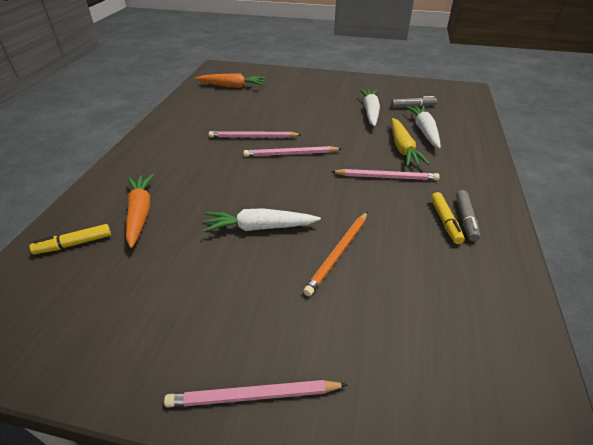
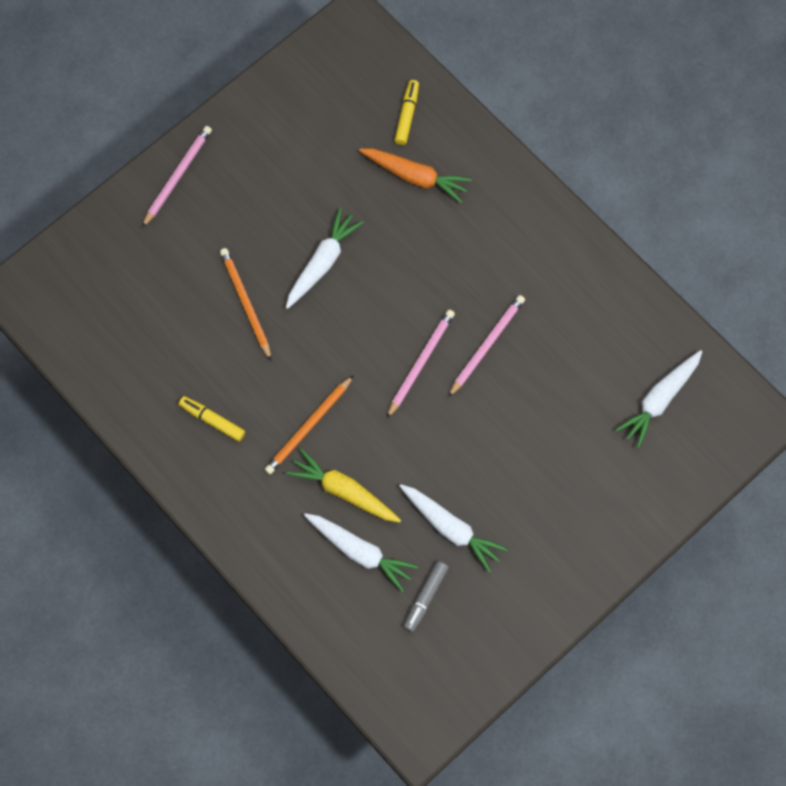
camera: 125 degrees right, 30 degrees up
(232, 86) = (659, 400): orange carrot -> white carrot
(386, 177) = (309, 427): pink pencil -> orange pencil
(465, 219) = (201, 441): grey marker -> none

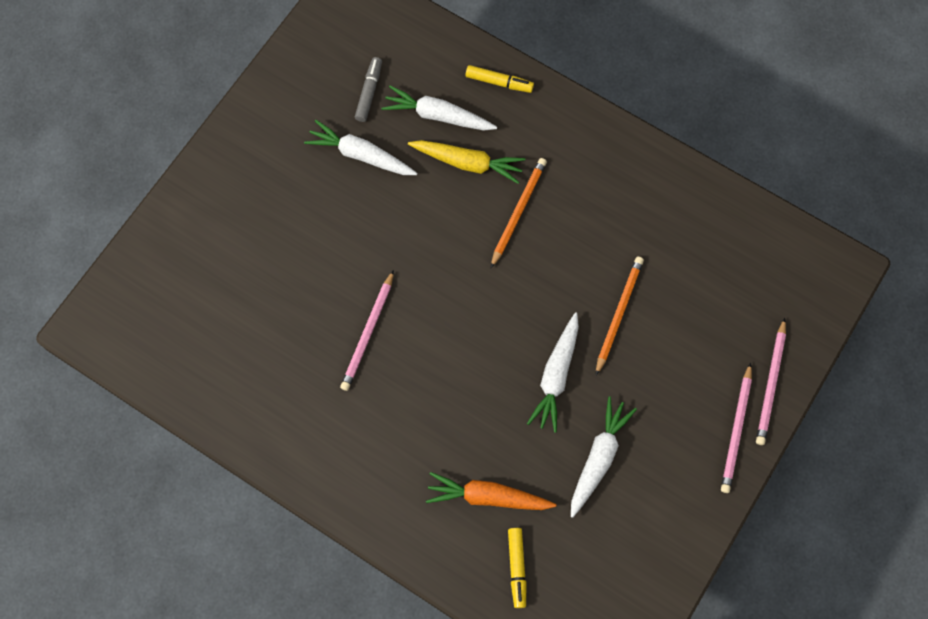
camera: 165 degrees right, 0 degrees up
(212, 420) = (610, 195): yellow marker -> yellow marker (499, 82)
(245, 303) = (618, 314): orange pencil -> orange pencil turned 120 degrees counterclockwise
(420, 363) = (429, 299): pink pencil -> pink pencil (771, 384)
(659, 400) = (186, 322): white carrot -> white carrot (598, 458)

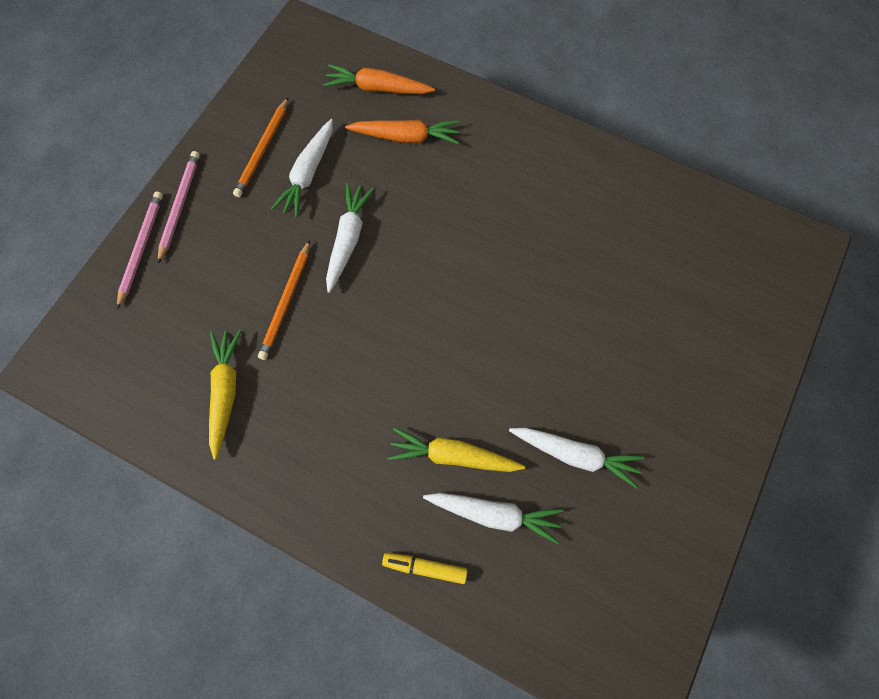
camera: 175 degrees right, 0 degrees up
(368, 333) = (533, 264): pink pencil -> none
(369, 92) = (580, 538): grey marker -> none
(517, 568) = (378, 88): yellow marker -> orange carrot
(518, 212) = (393, 402): orange pencil -> orange pencil (263, 150)
(672, 233) = (225, 392): none -> yellow carrot

